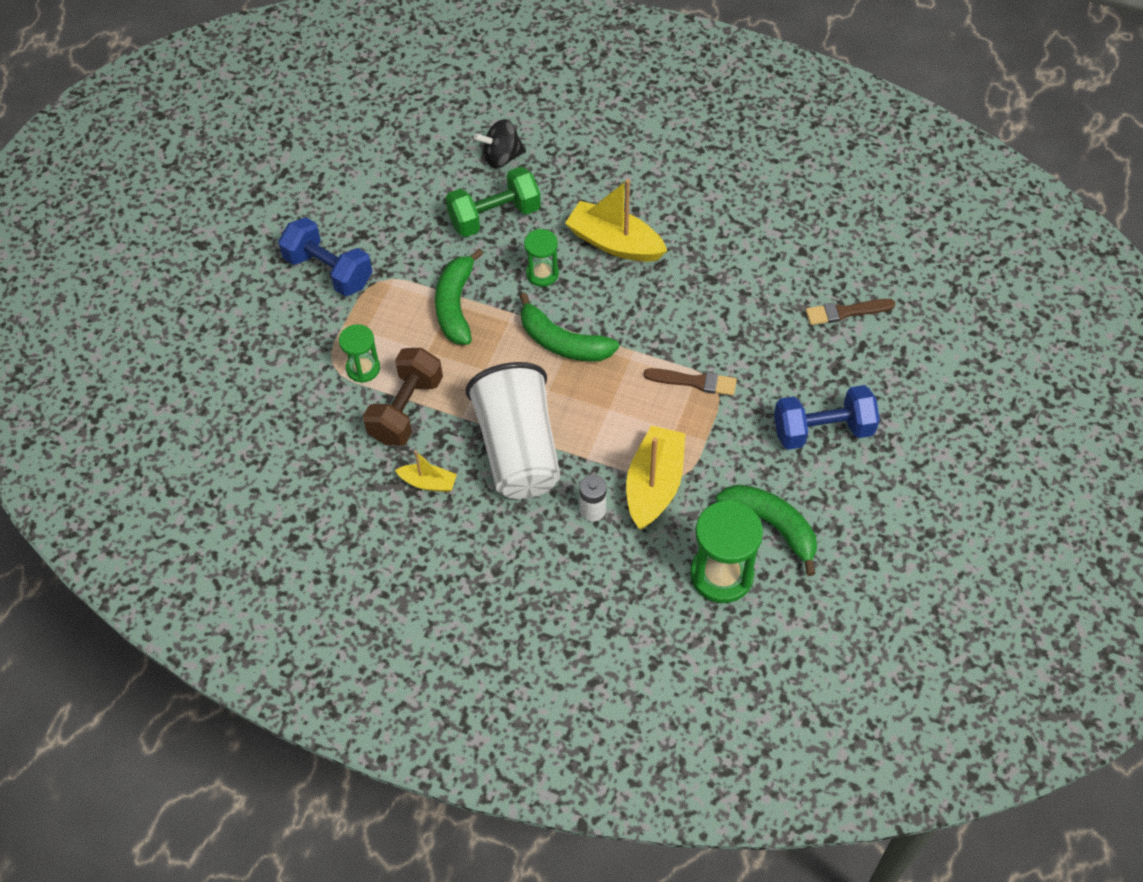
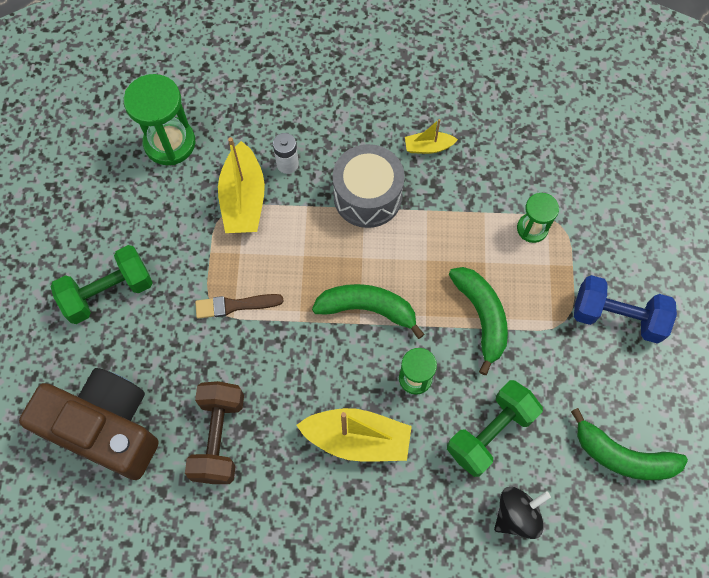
camera: 160 degrees right, 10 degrees up
(406, 409) = (476, 203): brown dumbbell -> brown dumbbell (219, 437)
(518, 449) = (367, 196): white cup -> grey drum
(772, 525) = (137, 194): green banana -> green banana (622, 456)
(822, 430) = (108, 292): blue dumbbell -> green dumbbell
(846, 312) = (105, 428): brown brush -> brown camera

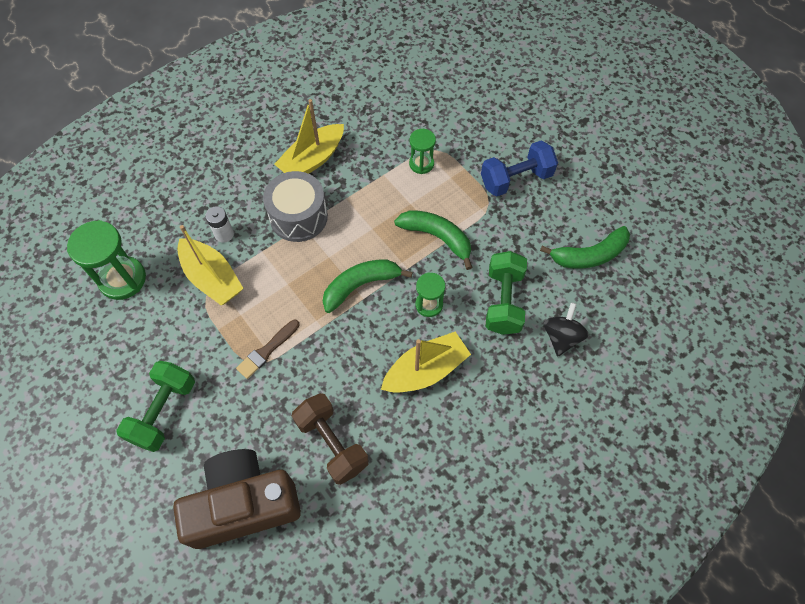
camera: 40 degrees left, 5 degrees down
(428, 147) = (312, 160): yellow boat -> yellow boat, size x1.88

